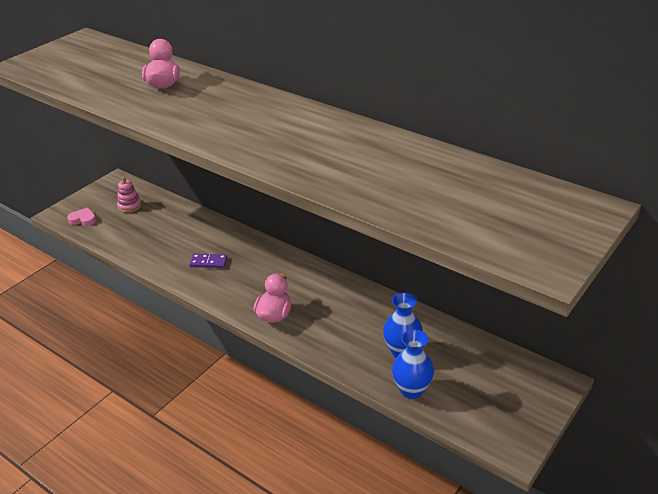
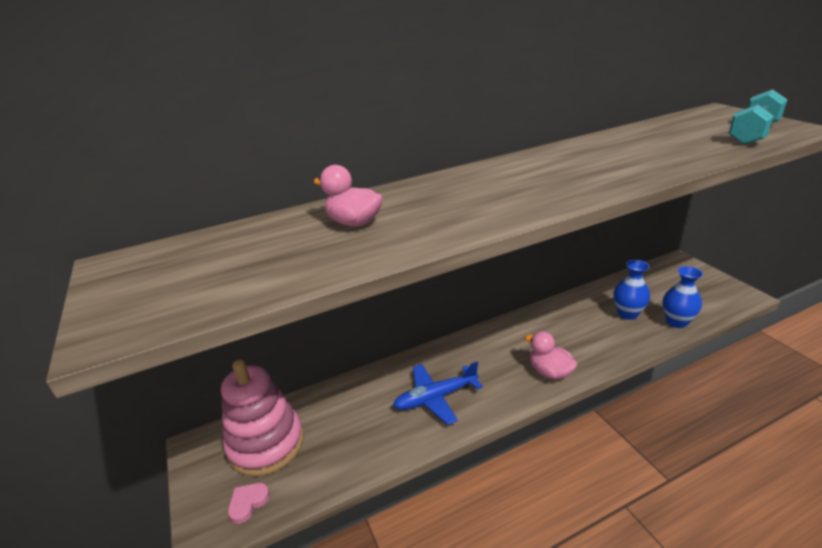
camera: 60 degrees left, 5 degrees down
(129, 206) = (266, 444): pink stacking toy -> pink stacking toy, size x2.35
(208, 262) = (435, 398): purple domino -> blue plane
(499, 233) = (753, 133): none -> turquoise dumbbell

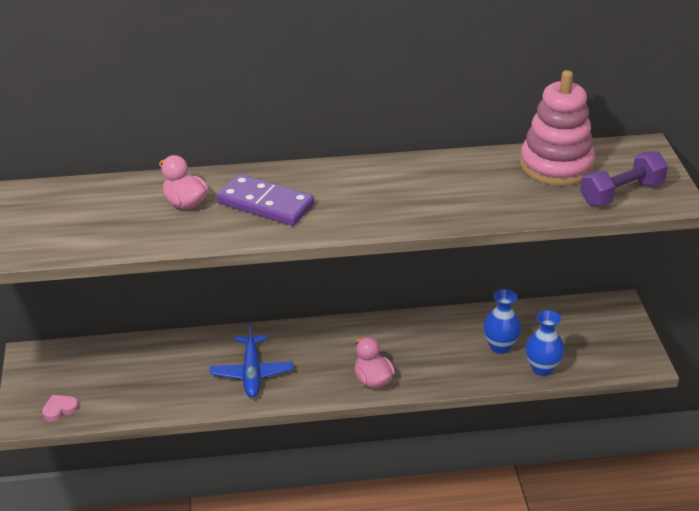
camera: 15 degrees right, 5 degrees up
(266, 444) = (88, 370): pink stacking toy -> pink stacking toy (556, 166)
(435, 398) = (251, 373): blue plane -> blue plane turned 90 degrees counterclockwise
(444, 205) = (265, 204): none -> purple domino
(753, 133) = (621, 193): turquoise dumbbell -> purple dumbbell

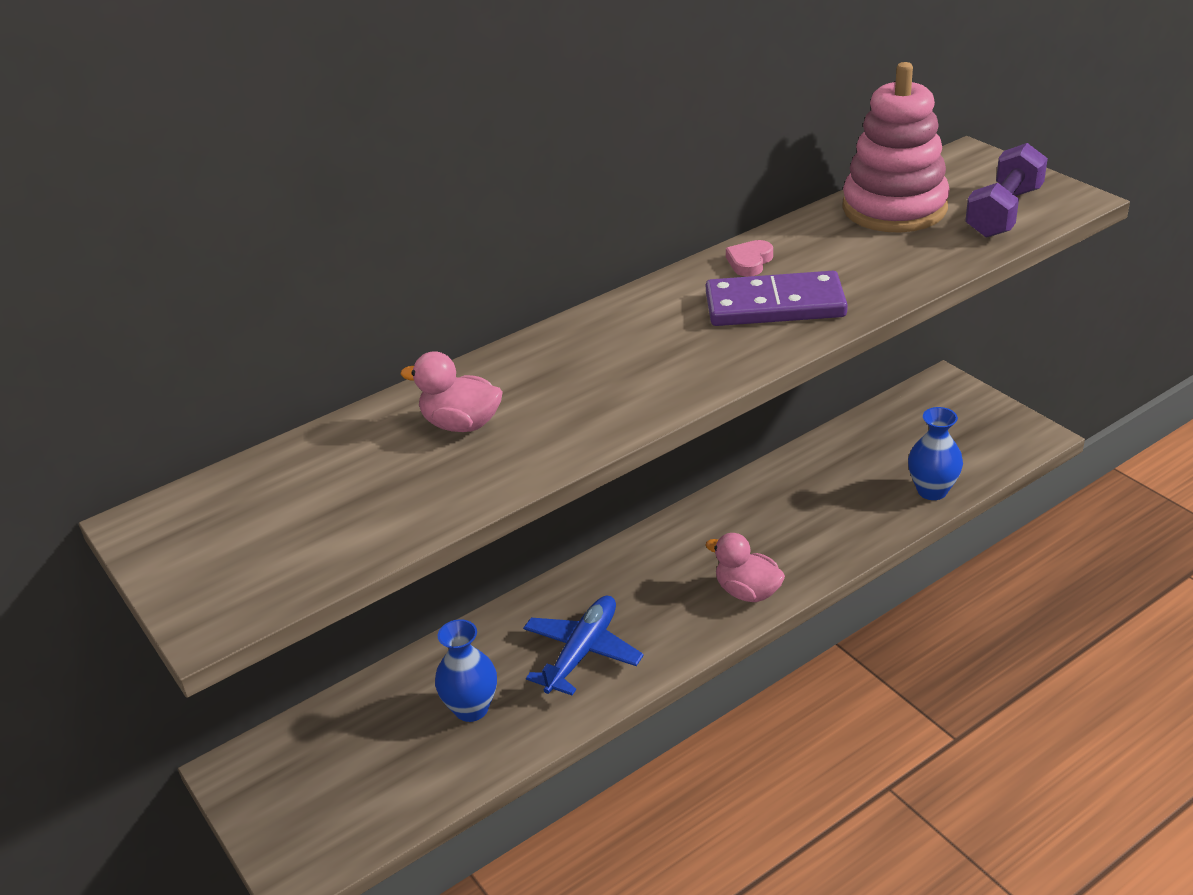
camera: 25 degrees left, 0 degrees up
(59, 409) = (345, 830): pink heart -> pink heart (749, 262)
(251, 373) = (582, 652): blue plane -> blue plane turned 120 degrees counterclockwise
(265, 204) = (579, 382): purple domino -> purple domino (775, 305)
(500, 346) = (860, 485): blue vase -> blue vase (471, 708)

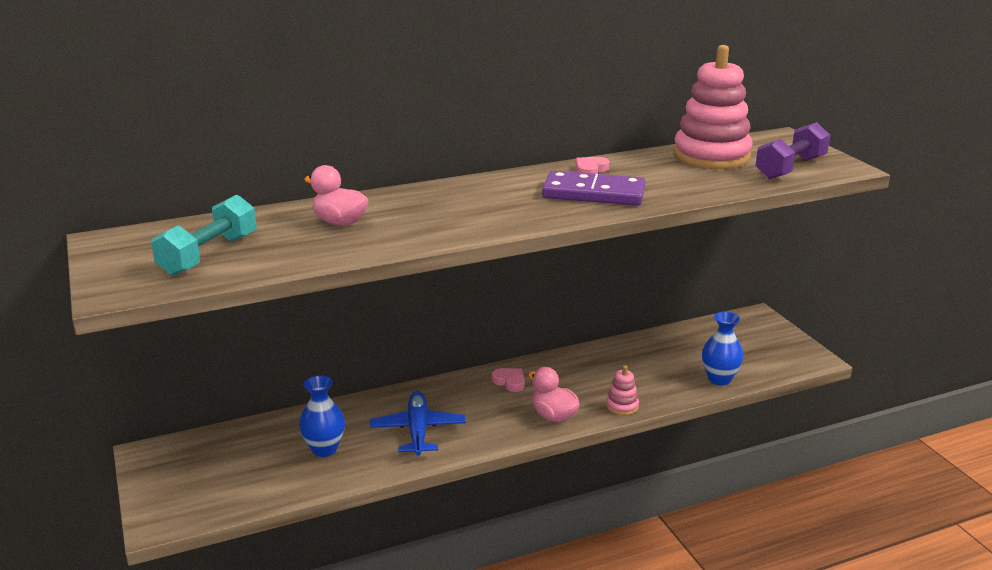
camera: 10 degrees right, 10 degrees down
(310, 521) = (209, 255): none -> turquoise dumbbell
(582, 652) = (418, 430): blue plane -> blue plane turned 45 degrees counterclockwise
(670, 550) = (510, 382): none -> pink heart
(827, 558) = (622, 406): none -> pink stacking toy

